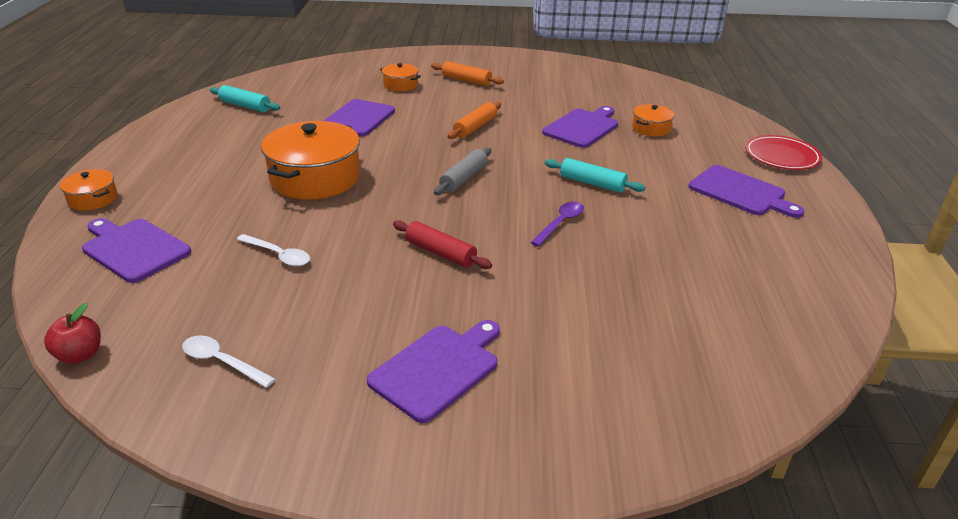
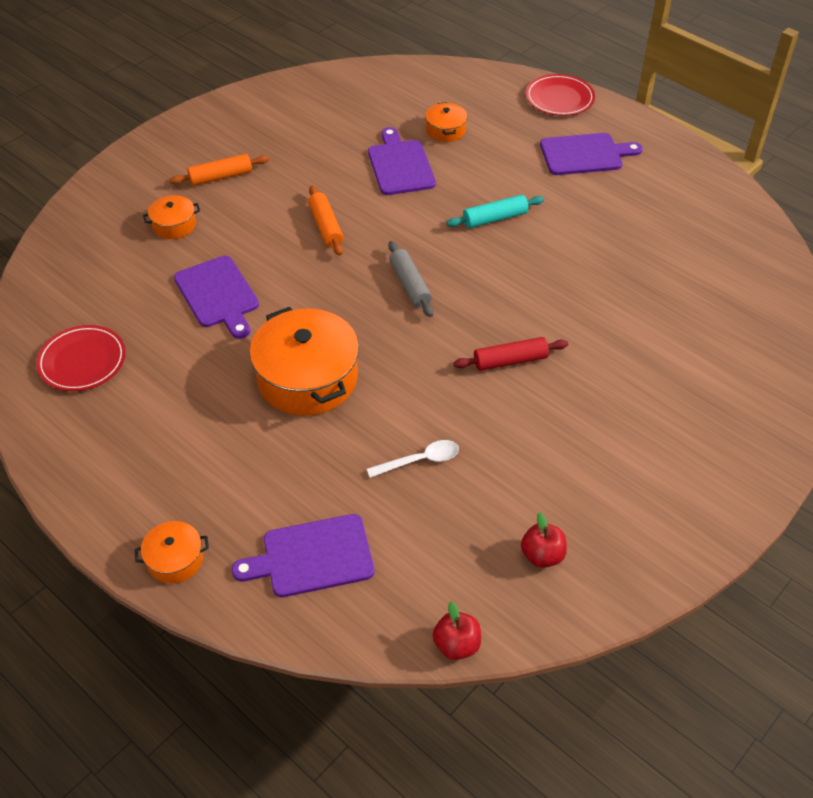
camera: 50 degrees left, 15 degrees up
(222, 362) = (542, 555): white spoon -> red apple
(245, 106) = (82, 361): turquoise rolling pin -> red plate
(438, 369) = (649, 437): purple cutting board -> none
(560, 223) = (534, 272): purple spoon -> none

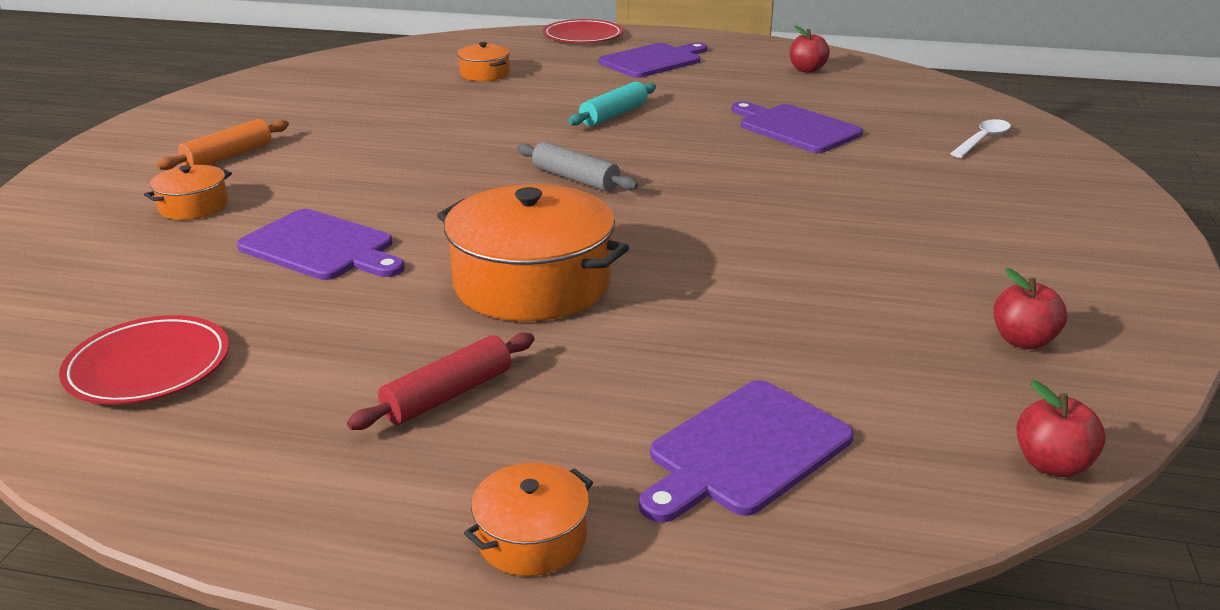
camera: 30 degrees left, 20 degrees down
(325, 227) = (416, 162): orange rolling pin -> none
(400, 165) = (459, 104): purple cutting board -> purple cutting board (795, 128)
(420, 460) = (769, 309): white spoon -> white spoon (982, 140)
(510, 361) = (765, 203): red rolling pin -> red rolling pin (448, 395)
(696, 210) = (807, 70): none -> red apple

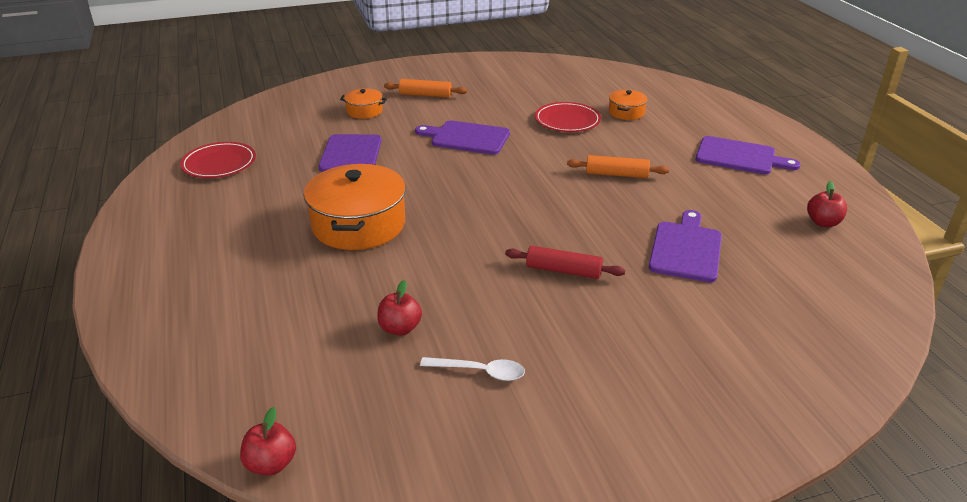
camera: 60 degrees right, 5 degrees up
(448, 395) = (236, 240): red rolling pin -> red rolling pin (563, 271)
(532, 538) = (135, 300): orange pot -> none
(575, 179) = (501, 194): grey rolling pin -> none
(583, 36) = (747, 118): red plate -> red plate (567, 120)
(613, 115) = (616, 174): turquoise rolling pin -> orange rolling pin
(744, 450) = (231, 341): purple cutting board -> purple cutting board (467, 138)
(982, 140) = (781, 346): white spoon -> white spoon (480, 372)
(1023, 341) = (422, 428): red apple -> red apple (400, 328)

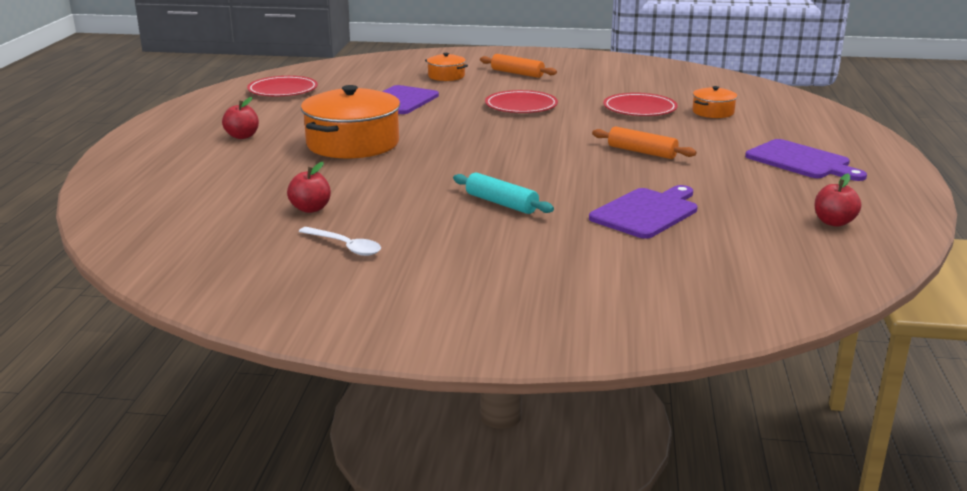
camera: 25 degrees right, 10 degrees down
(271, 464) = (123, 258): red apple -> red apple (242, 136)
(467, 138) = (521, 106): purple cutting board -> red plate
(563, 271) = (501, 203): red rolling pin -> turquoise rolling pin

